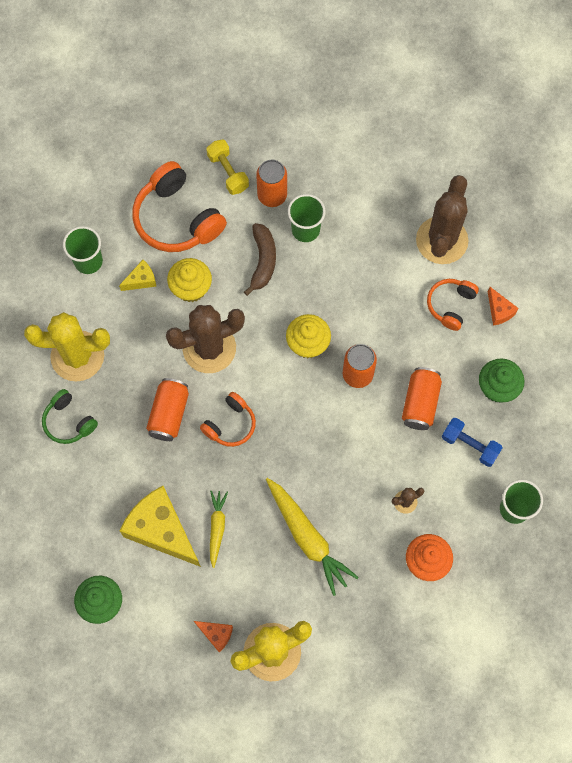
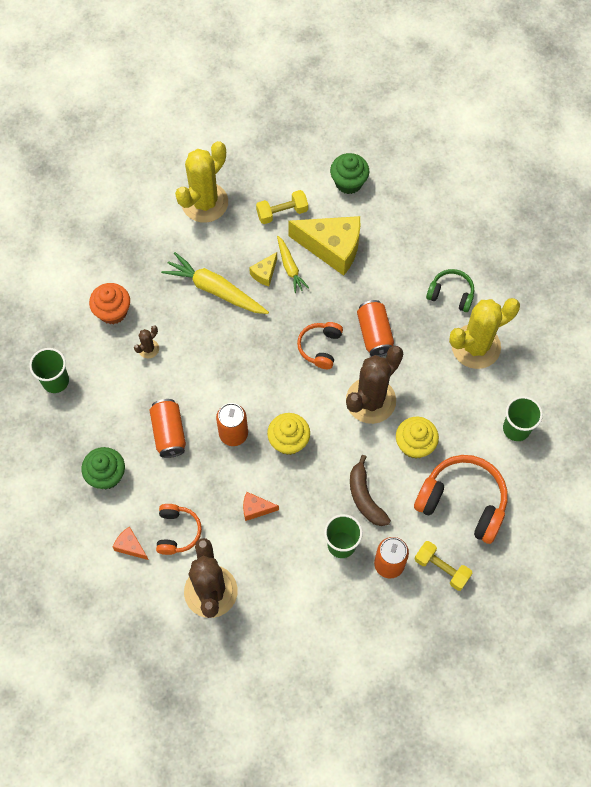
camera: 155 degrees right, 5 degrees down
(141, 280) = (461, 432): yellow cheese -> yellow cheese (264, 273)
(193, 598) = (282, 212): none -> yellow dumbbell
(216, 634) = (252, 197): orange cheese -> orange cheese (256, 509)
(470, 445) = (112, 416): blue dumbbell -> none

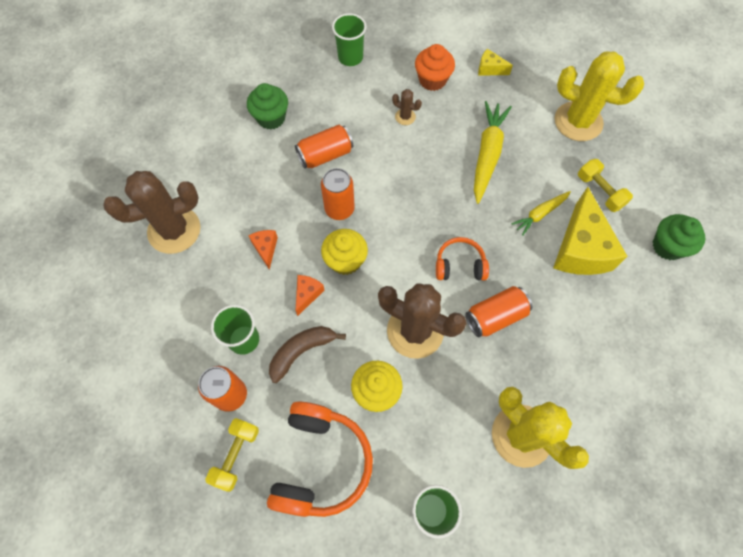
camera: 75 degrees right, 0 degrees up
(130, 546) = (207, 154): orange cheese -> orange cheese (307, 294)
(177, 532) = (228, 187): orange headphones -> none
(264, 273) = (523, 193): yellow cheese -> yellow cheese (489, 69)
(451, 294) = (578, 390): green headphones -> none

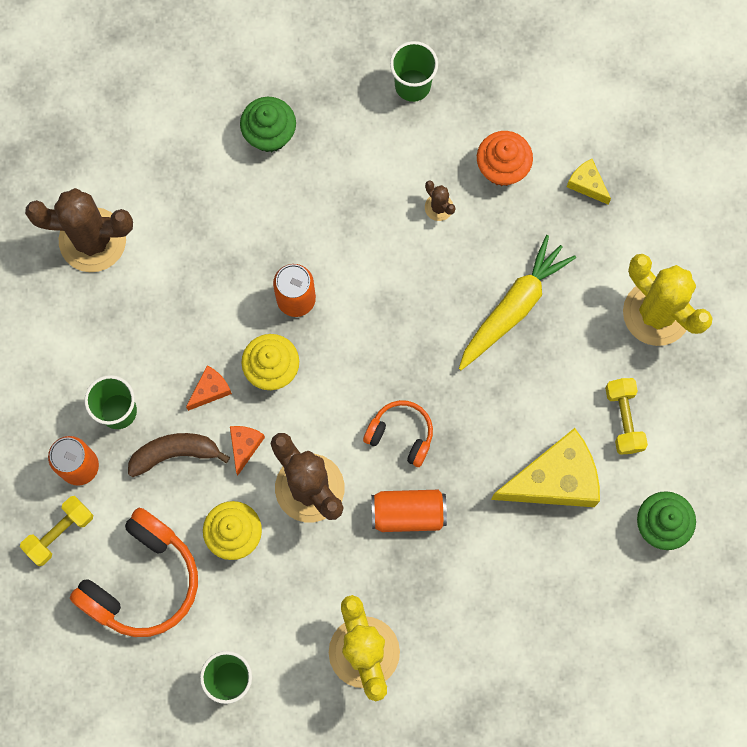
camera: 25 degrees right, 10 degrees up
(266, 248) = (188, 312): orange cheese -> orange cheese (245, 446)
(325, 155) = (313, 218): orange can -> none
(540, 214) = (532, 415): yellow carrot -> none
(580, 249) = (554, 479): yellow cheese -> yellow cheese turned 135 degrees counterclockwise

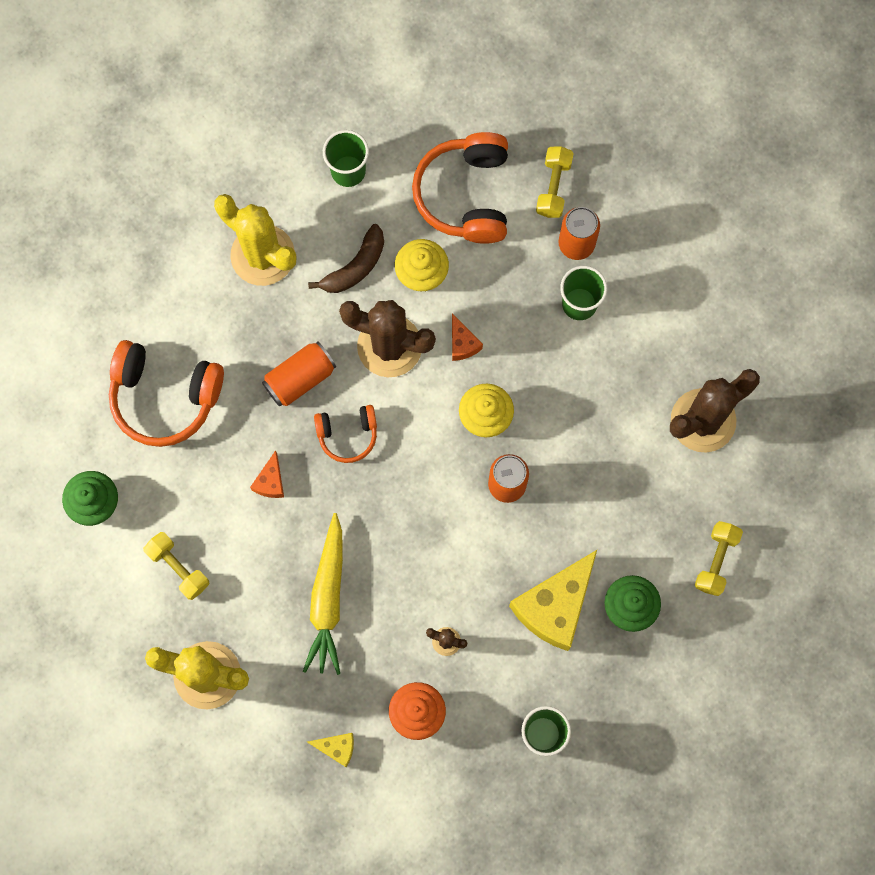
camera: 145 degrees right, 0 degrees up
(171, 122) = (716, 560): none -> yellow dumbbell
(175, 453) = (512, 302): brown banana -> brown banana (355, 267)
(210, 390) = (520, 368): orange cheese -> orange cheese (270, 481)
(539, 579) = (165, 397): none -> orange headphones
(554, 479) = (203, 481): yellow cheese -> yellow cheese (555, 606)

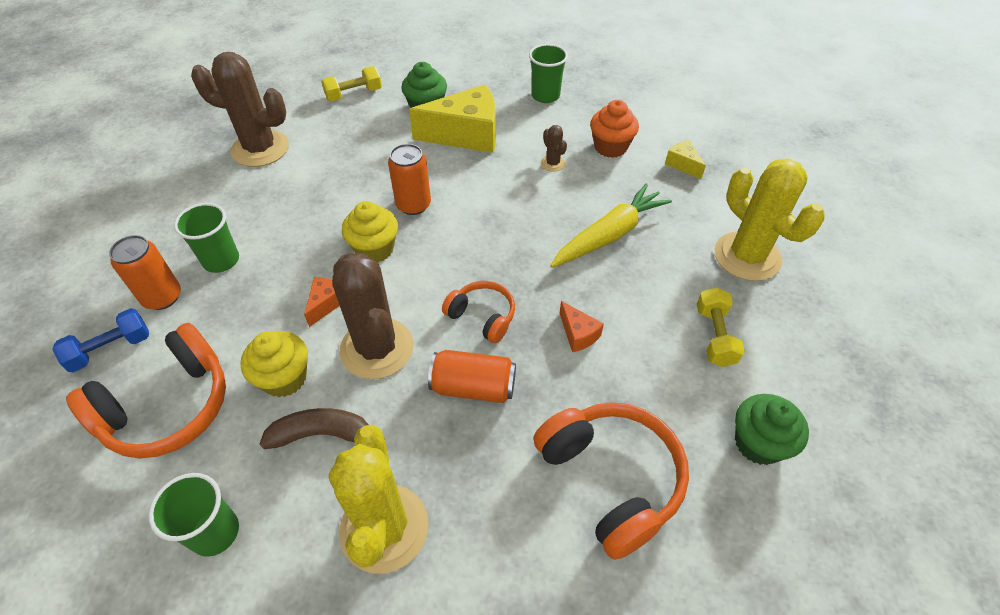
camera: 135 degrees left, 25 degrees down
(270, 481) = (578, 334): orange cheese -> orange cheese turned 90 degrees clockwise
(553, 187) = (111, 349): yellow dumbbell -> blue dumbbell

